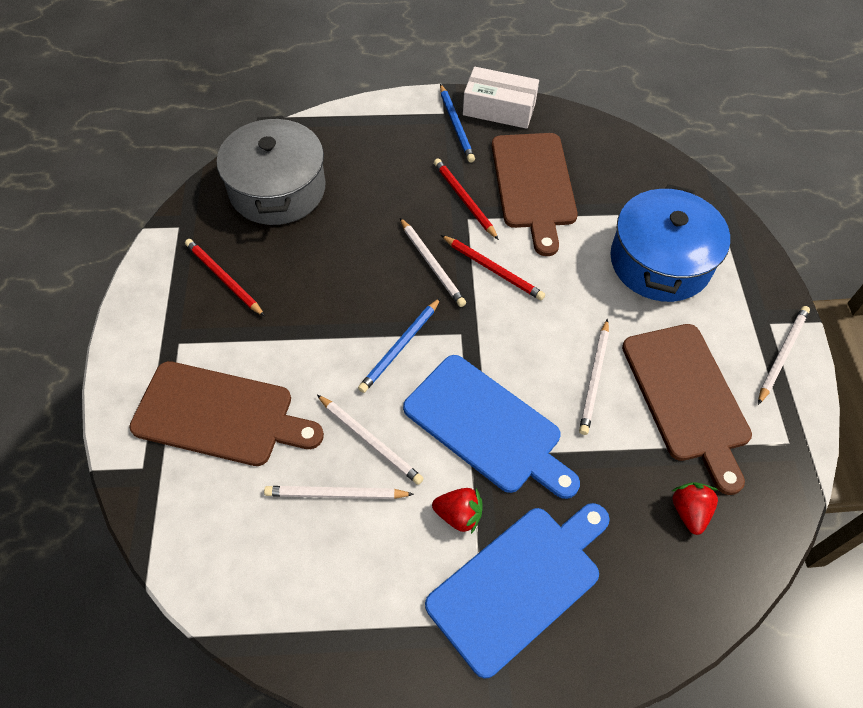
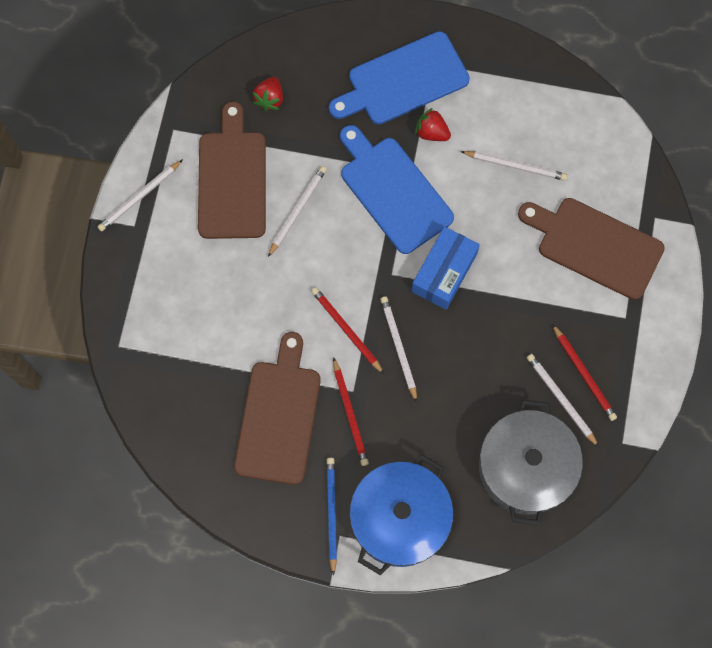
camera: 165 degrees left, 15 degrees up
(370, 441) = (483, 200): white pencil -> white pencil (560, 399)
(400, 347) = (444, 272): blue pencil -> blue box
(499, 109) = (280, 527): white box -> none
(660, 262) = (197, 304): blue pot -> blue pot (400, 518)

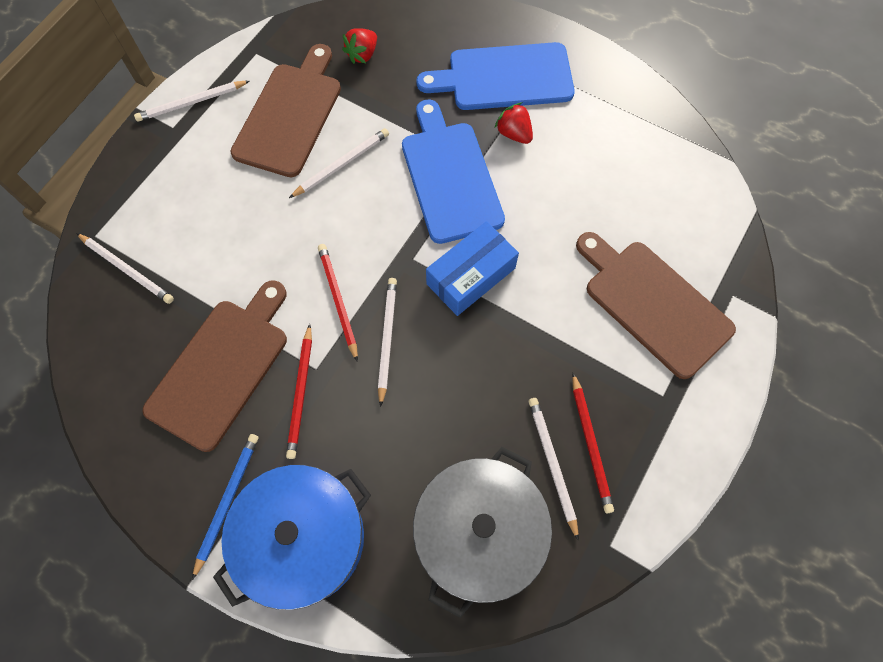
camera: 20 degrees right, 5 degrees down
(515, 166) = (592, 193): white pencil -> white pencil (127, 269)

